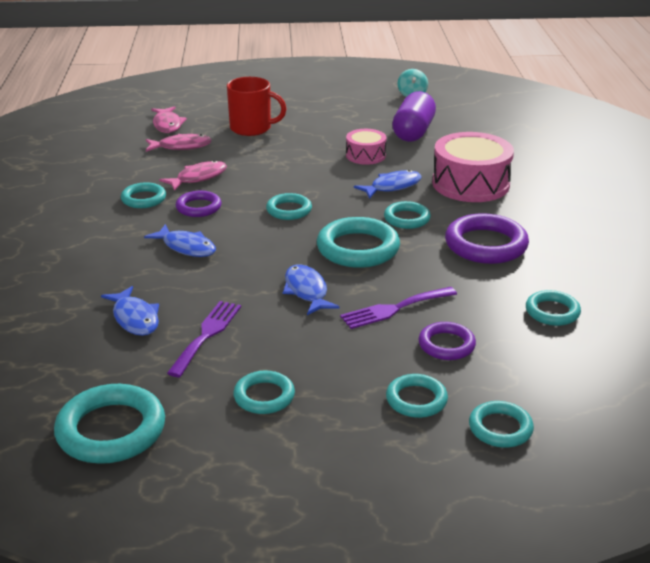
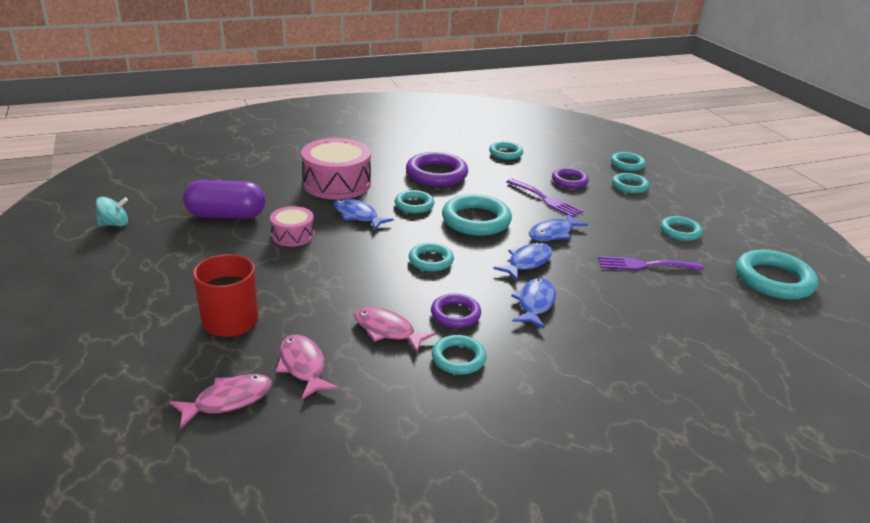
camera: 110 degrees left, 0 degrees up
(135, 318) = (659, 303): blue fish -> blue fish (527, 262)

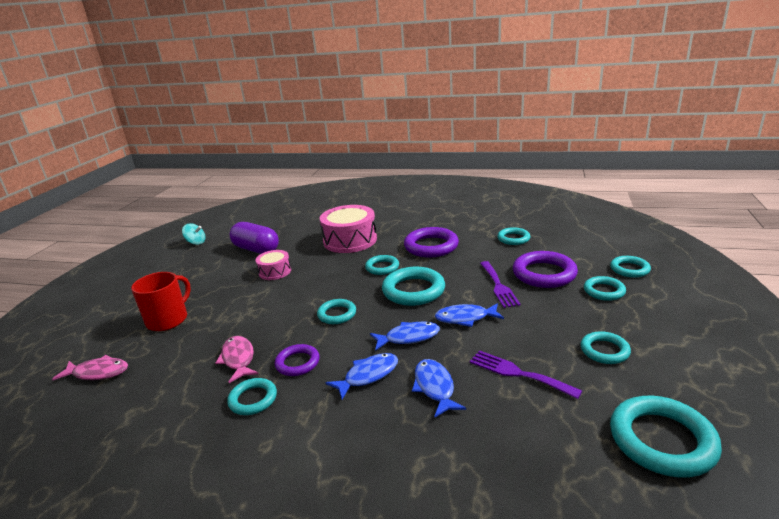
camera: 40 degrees right, 5 degrees down
(303, 366) = (160, 366): pink fish -> none
(357, 216) = (332, 267): blue fish -> blue fish (435, 387)
(569, 181) = (544, 274): purple ring -> purple ring, size x1.70

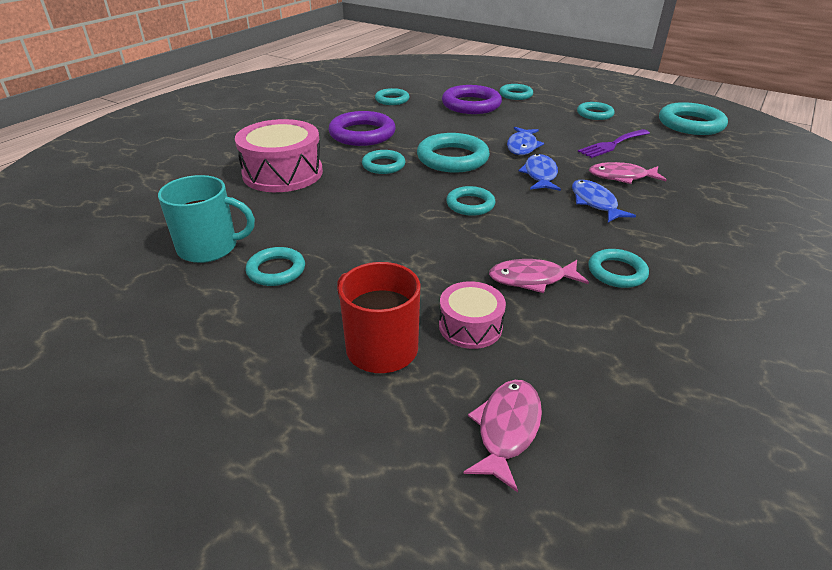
camera: 75 degrees left, 10 degrees up
(196, 242) = (72, 317): turquoise spinning top -> none
(256, 249) = (209, 248): purple capsule -> turquoise mug
(275, 271) = (313, 236): pink drum -> pink drum (470, 326)
(297, 363) = (558, 238): purple ring -> none
(435, 387) = (621, 177): blue fish -> pink fish
(498, 286) = (477, 123): purple fork -> none
(629, 269) = (490, 80): turquoise ring -> turquoise ring (276, 270)

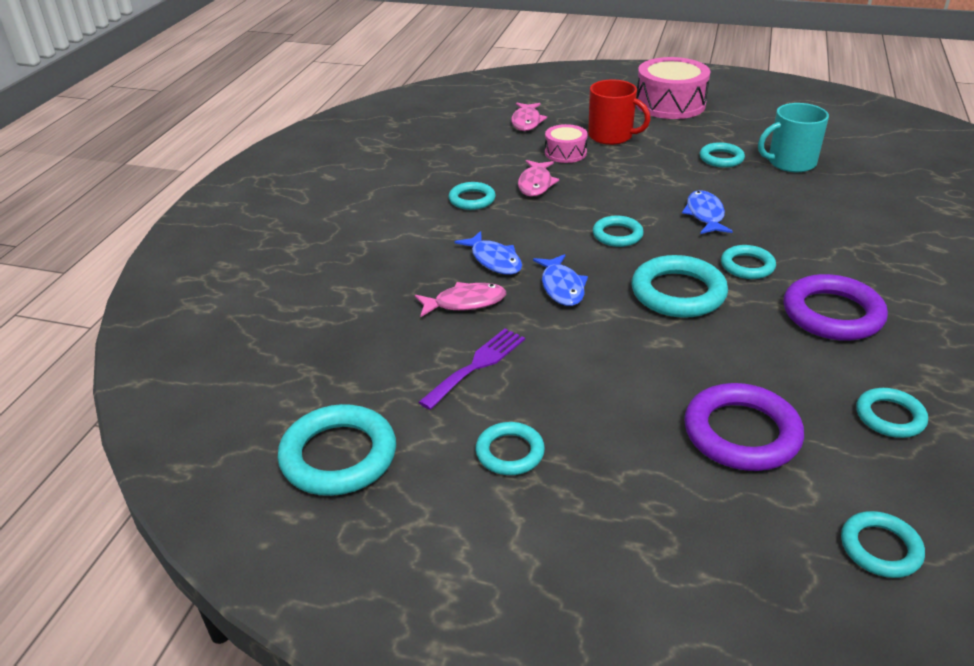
camera: 165 degrees right, 0 degrees up
(283, 173) = (838, 235): pink drum -> pink drum (670, 104)
(515, 95) = (681, 497): turquoise ring -> turquoise ring (880, 548)
(522, 146) = (602, 334): blue fish -> blue fish (705, 215)
(532, 279) = (535, 184): pink fish -> pink fish turned 120 degrees clockwise

